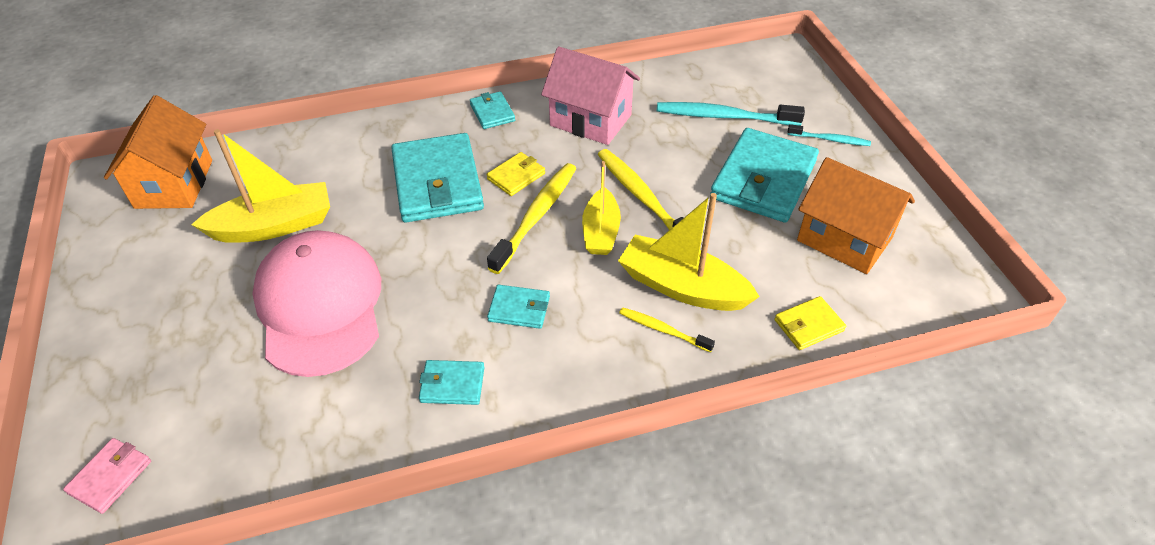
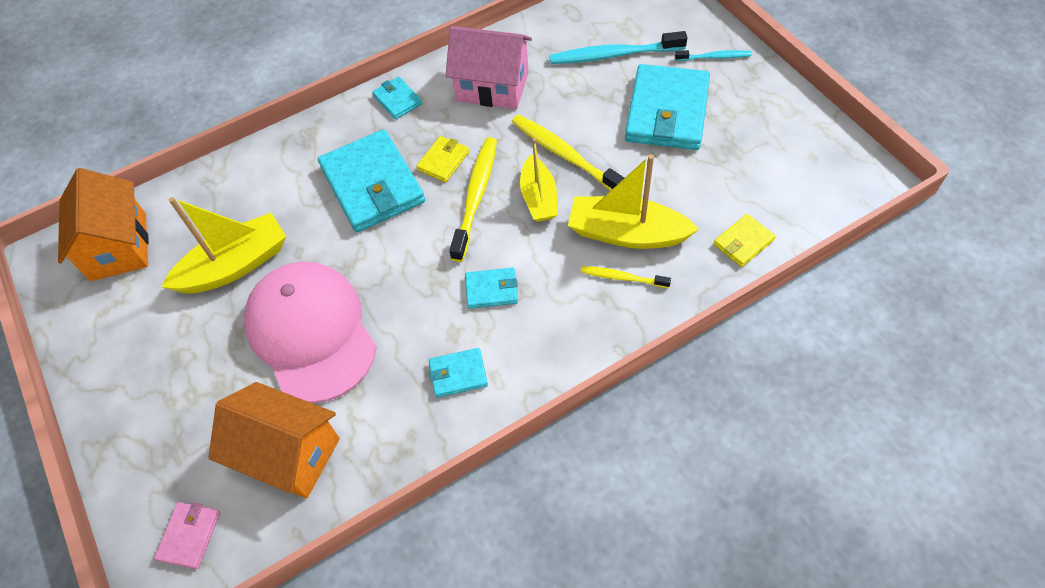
camera: 10 degrees left, 10 degrees up
(844, 239) = (752, 153): orange house -> orange house (289, 453)

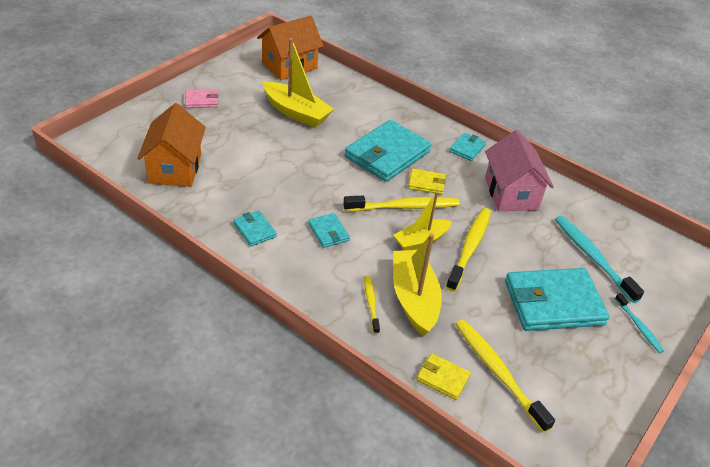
camera: 60 degrees right, 15 degrees down
(189, 536) = (115, 144): pink wallet -> pink wallet (201, 101)
(311, 332) = (261, 156): pink cap -> none
(746, 192) = (498, 372): none -> yellow toothbrush

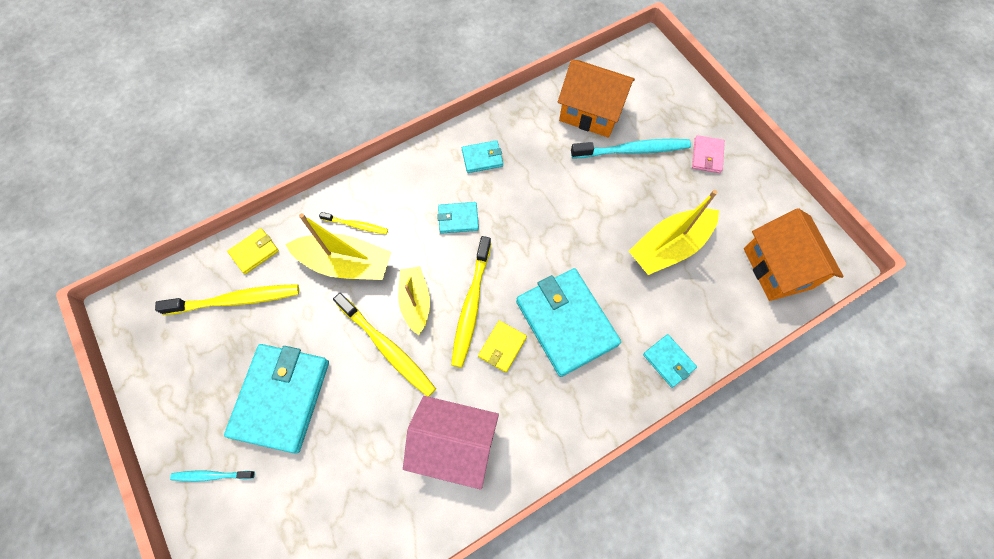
camera: 115 degrees right, 25 degrees up
(467, 148) = (555, 430): turquoise wallet -> turquoise wallet (668, 361)
(592, 257) = (319, 486): turquoise toothbrush -> turquoise toothbrush (632, 150)

